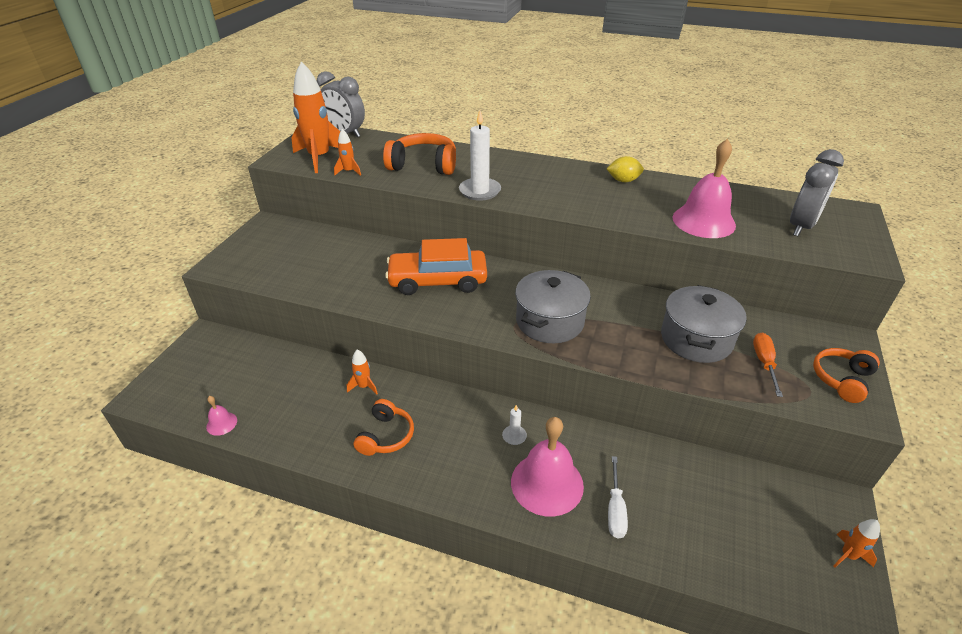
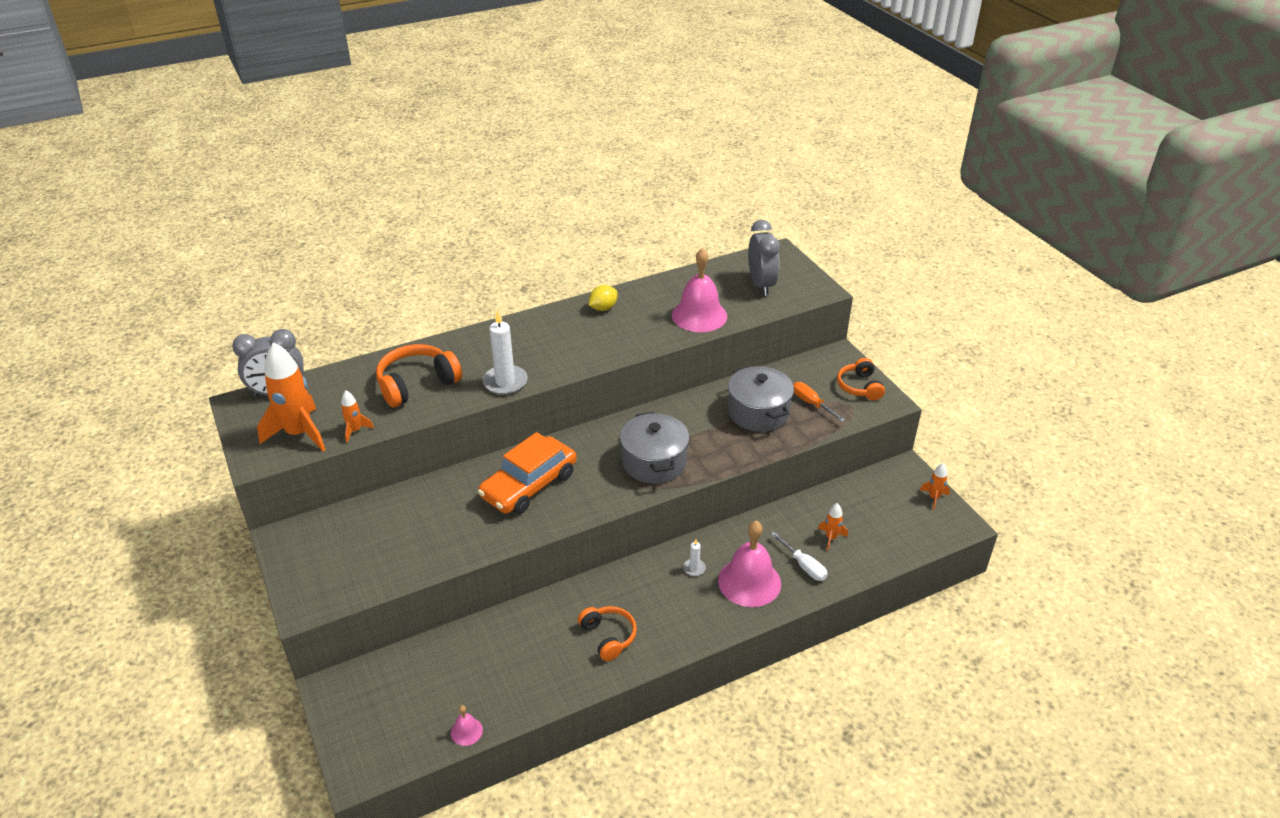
camera: 45 degrees left, 0 degrees up
(364, 386) = (542, 617): orange rocket -> orange rocket (831, 538)

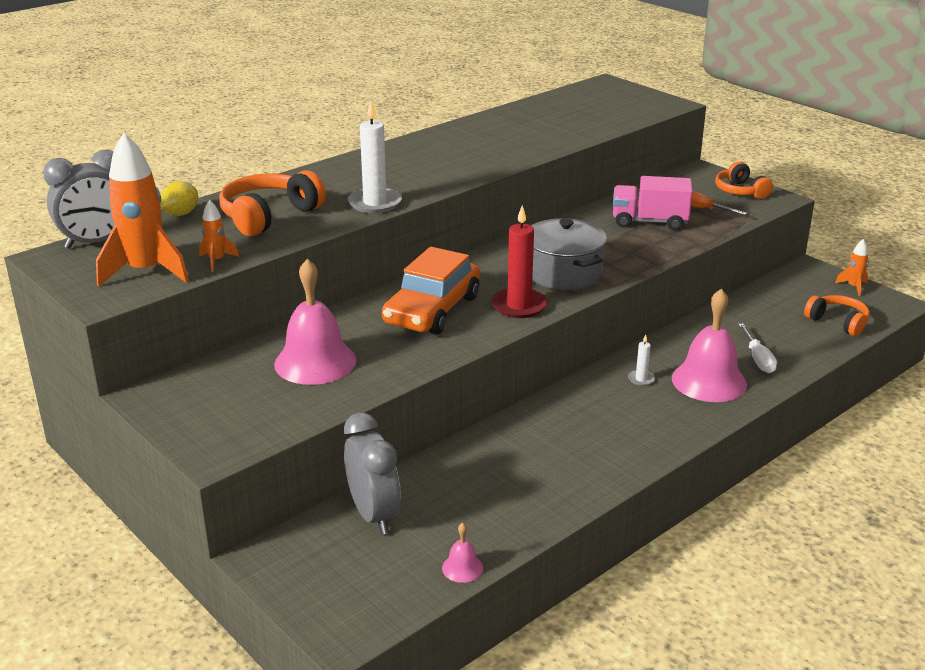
camera: 15 degrees left, 10 degrees down
(599, 494) = (519, 306): none -> red candle
(603, 308) = (447, 138): yellow lemon -> yellow lemon (181, 214)
(608, 637) = (581, 452): orange headphones -> orange headphones (838, 322)
(699, 315) = (557, 133): pink bell -> pink bell (315, 362)
(758, 412) = (649, 222): grey pot -> pink truck
(761, 285) = (605, 106): grey clock -> grey clock (374, 515)
(803, 566) = (758, 359): white screwdriver -> white screwdriver turned 45 degrees clockwise
(831, 538) = (771, 333): orange rocket -> none

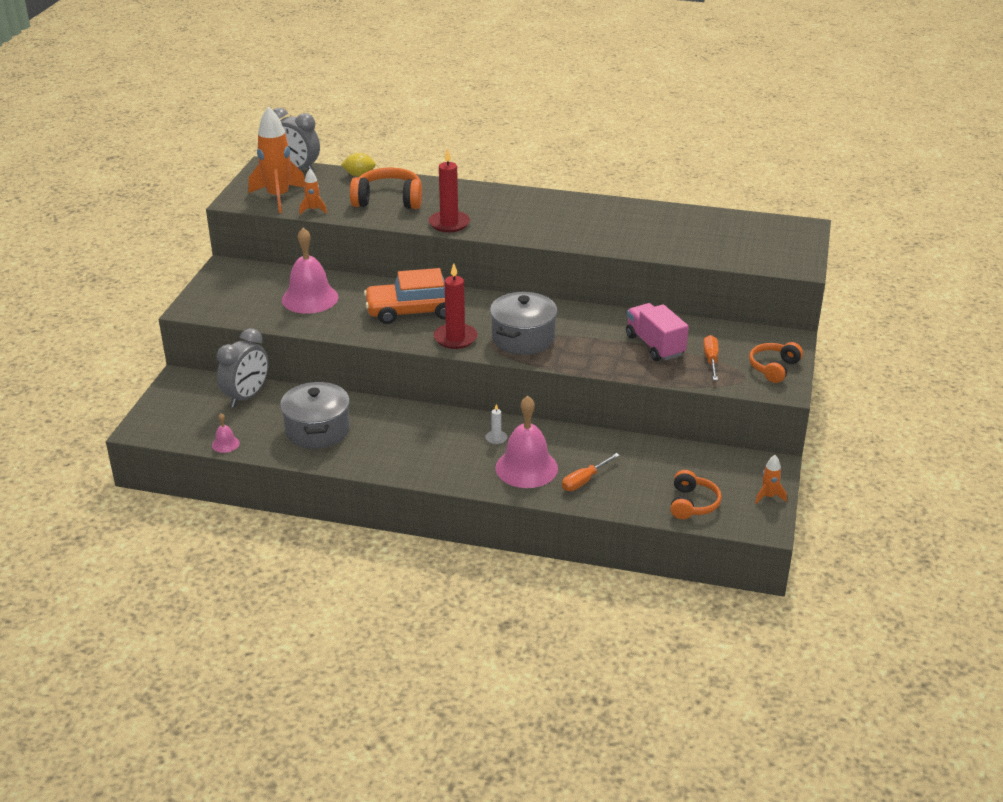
camera: 55 degrees right, 5 degrees up
(375, 203) = (449, 223): white candle -> red candle
(507, 485) = (317, 430): none -> grey pot
(758, 359) = (584, 481): white screwdriver -> orange screwdriver

